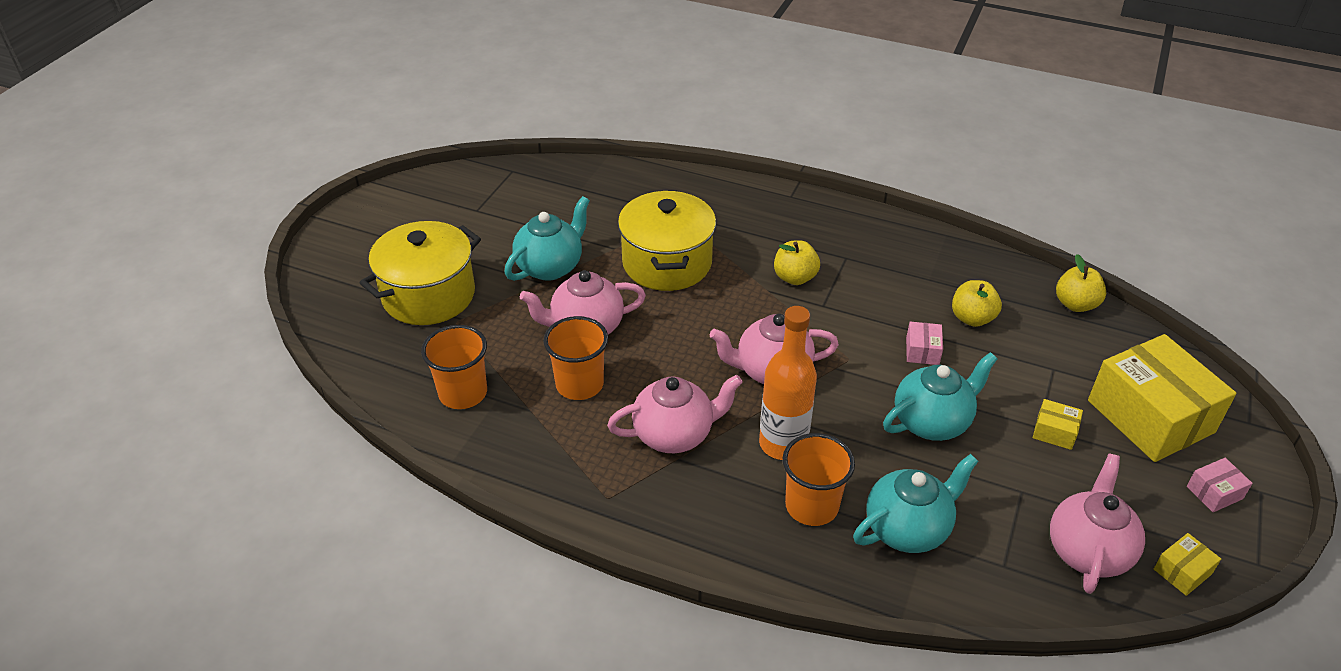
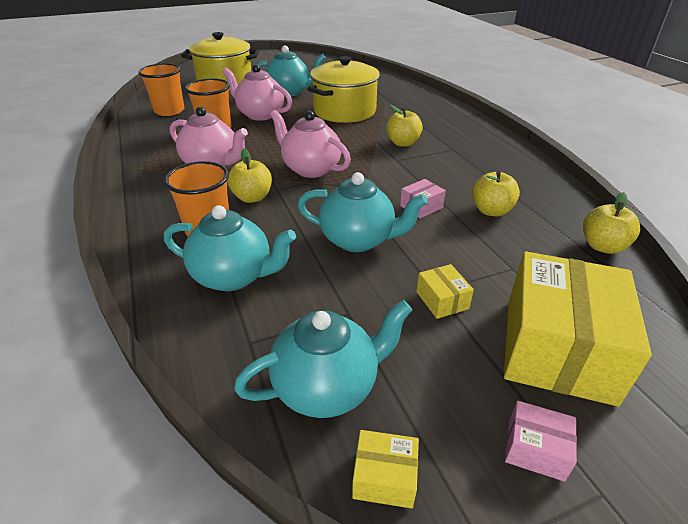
camera: 45 degrees right, 5 degrees down
(783, 444) = (252, 197): orange bottle -> yellow apple
(1088, 551) = (327, 387): pink teapot -> turquoise teapot

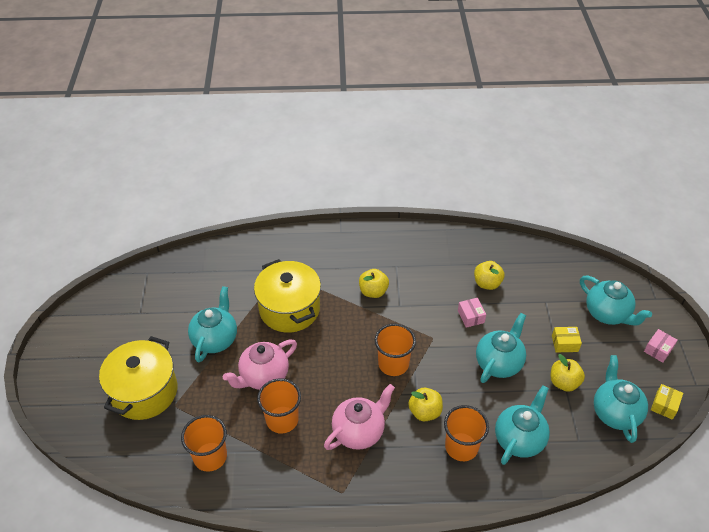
camera: 70 degrees left, 10 degrees up
(310, 169) = (393, 364): pink teapot -> orange cup
(558, 348) = (607, 314): yellow box -> turquoise teapot
(602, 246) = (537, 253): yellow apple -> yellow apple (564, 382)

